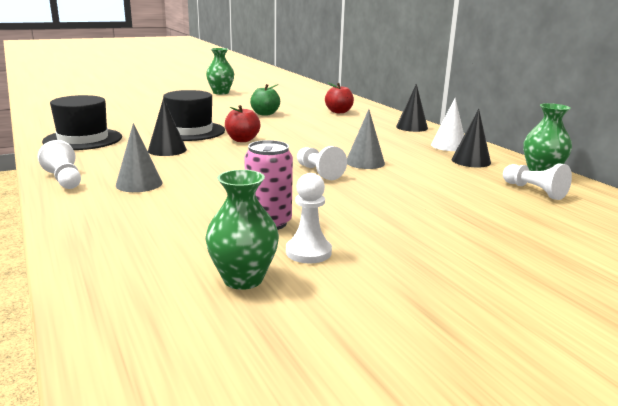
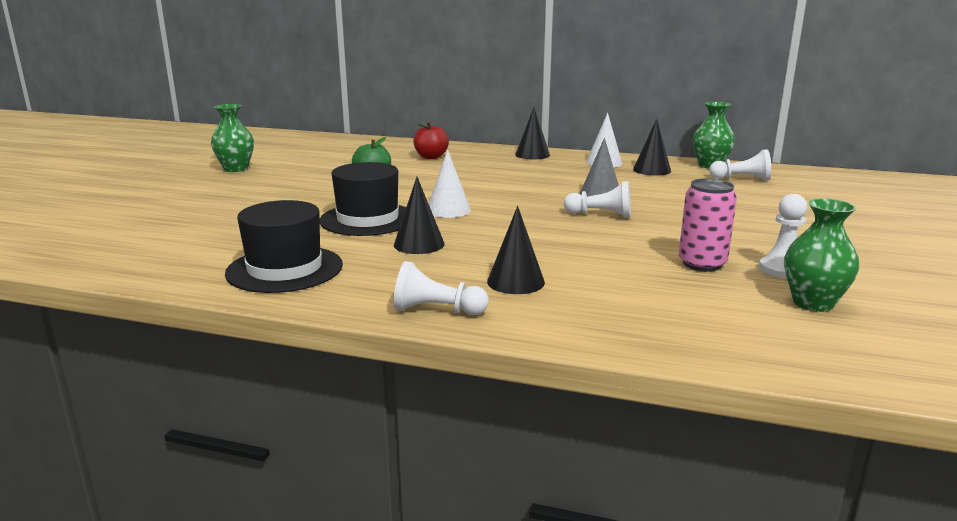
camera: 45 degrees left, 0 degrees up
(139, 184) = (515, 282): grey cone -> black cone
(242, 140) = (448, 210): red apple -> white cone

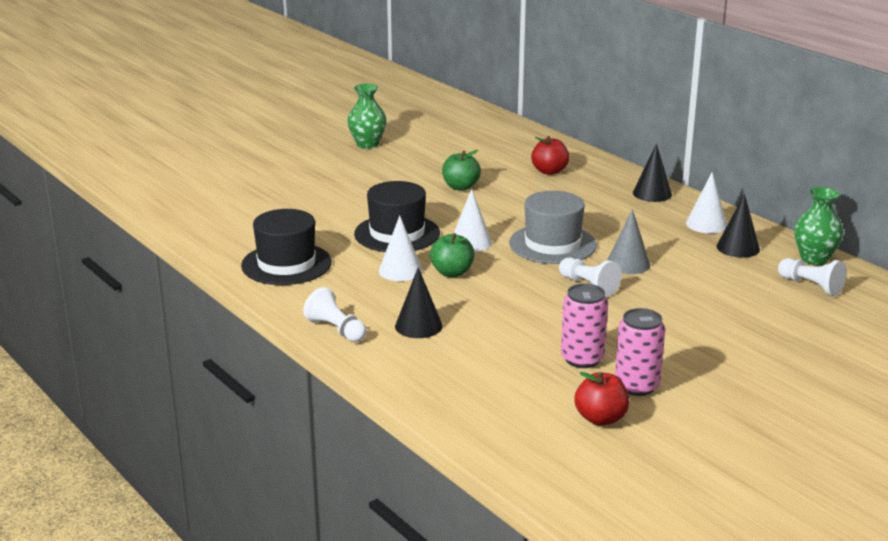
camera: 35 degrees right, 5 degrees up
(419, 244) = (400, 270): black cone -> white cone
(471, 234) = (452, 272): none -> green apple
(519, 196) = (552, 244): none -> grey hat
(781, 269) = (637, 386): white pawn -> pink can
(813, 303) = (600, 418): green vase -> red apple

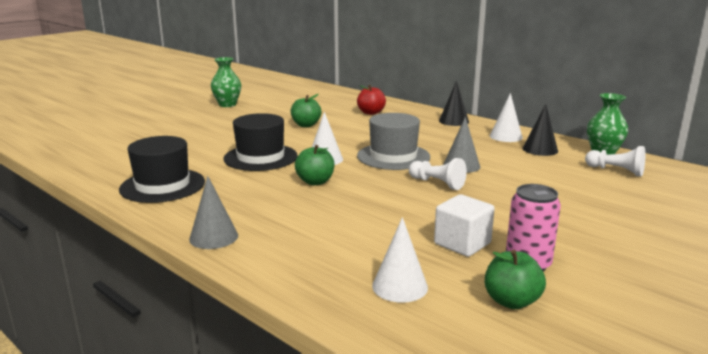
camera: 10 degrees left, 5 degrees down
(336, 330) = (213, 237): white pawn -> grey cone
(400, 270) = (268, 183): white cone -> white cone (400, 286)
(418, 326) = (295, 227): black cone -> none
(582, 359) = (462, 243): pink can -> white cube
(600, 418) = (511, 301): red apple -> green apple

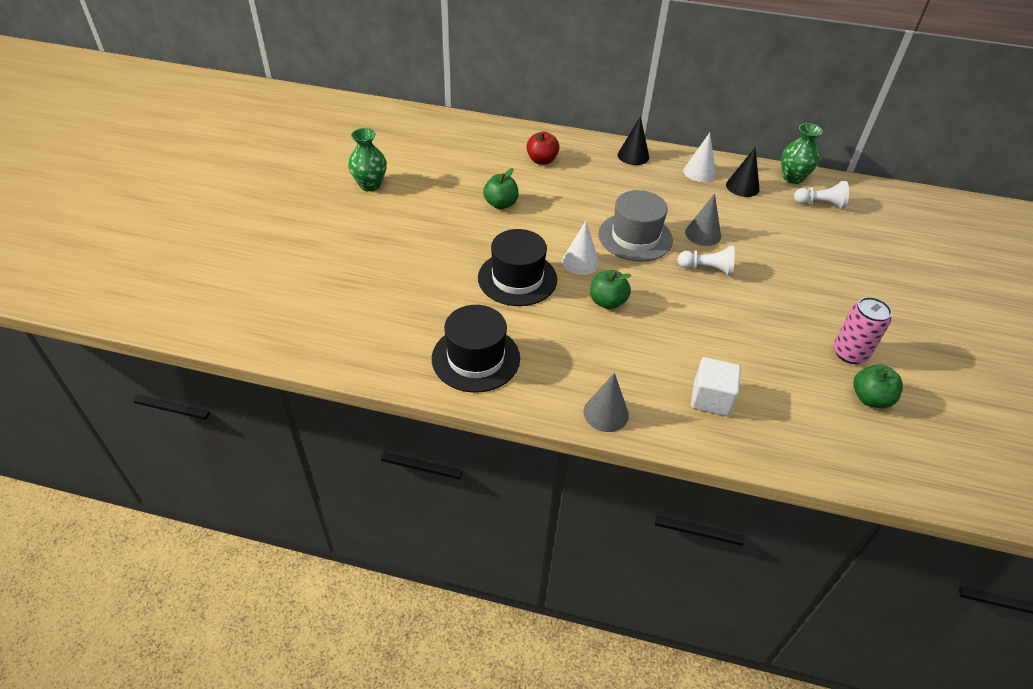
camera: 30 degrees left, 25 degrees up
(400, 286) = (793, 413): white cone -> none
(462, 243) = (791, 345): white cube -> white cube (711, 398)

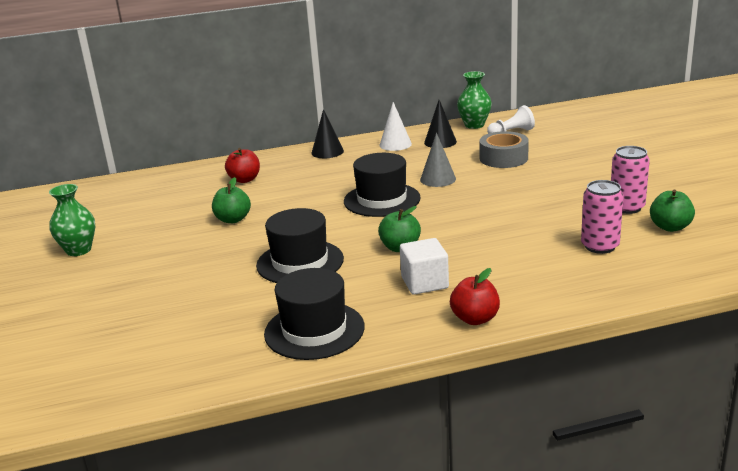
camera: 25 degrees left, 20 degrees down
(580, 262) = (349, 231): white cone -> none
(606, 413) = (475, 319): grey cone -> red apple
(635, 237) = (382, 200): grey hat -> black hat
(707, 269) = (463, 198): white pawn -> none
(711, 398) = (552, 274): white cube -> white cube (424, 283)
(782, 388) = (600, 246): none -> pink can
(785, 234) = (503, 158): none -> grey tape

